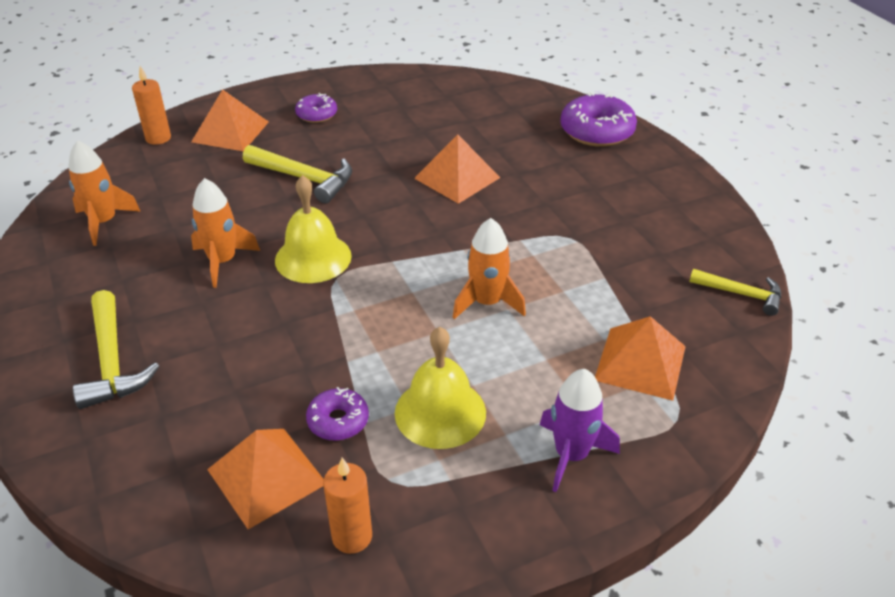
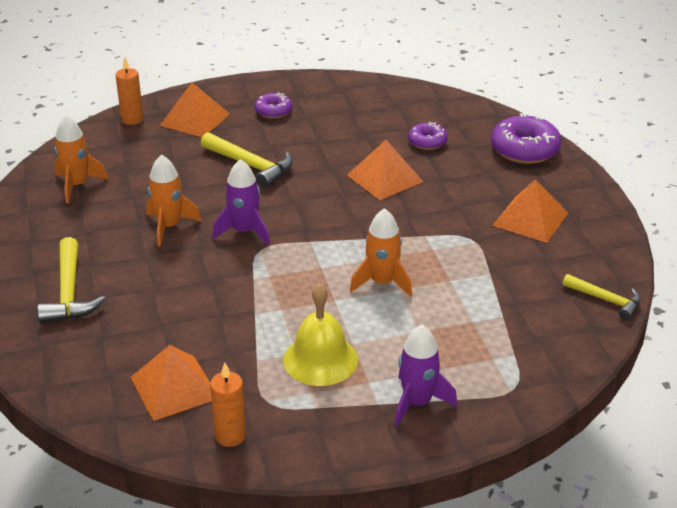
camera: 10 degrees right, 5 degrees down
(313, 258) = (244, 231): yellow bell -> purple rocket
(338, 421) = (237, 356): purple donut -> purple donut (427, 142)
(640, 362) = (497, 343): orange pyramid -> orange pyramid (530, 219)

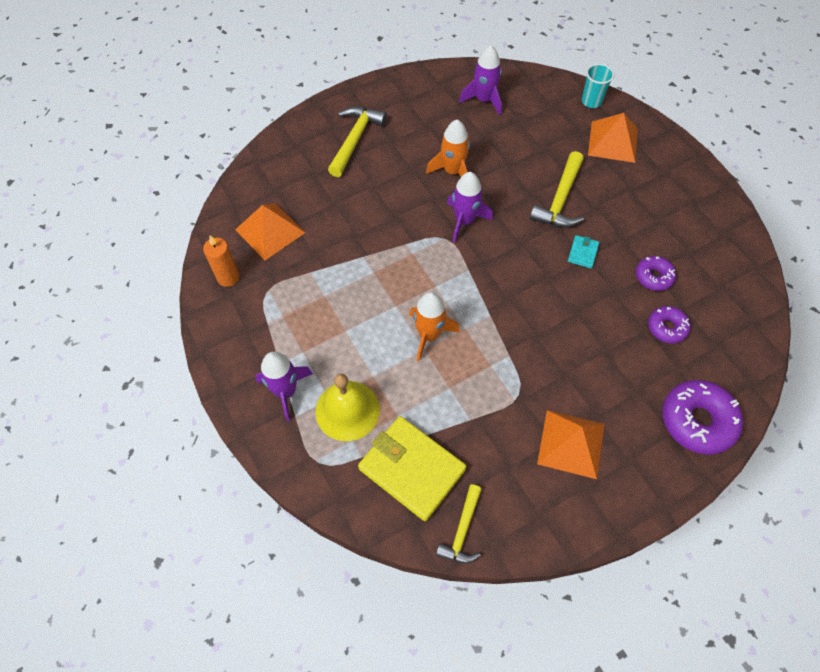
camera: 75 degrees right, 25 degrees up
(69, 292) = (355, 140): yellow hammer -> yellow hammer turned 135 degrees clockwise
(77, 185) = (484, 100): orange rocket -> purple rocket
(132, 119) = (591, 101): orange candle -> turquoise cup
(273, 111) = (656, 192): purple donut -> purple donut (653, 277)
(320, 359) = (320, 313): yellow bell -> yellow bell (347, 410)
(324, 167) = (582, 253): none -> turquoise wallet
(384, 178) = (586, 304): orange pyramid -> none
(536, 321) = (411, 469): none -> yellow wallet

